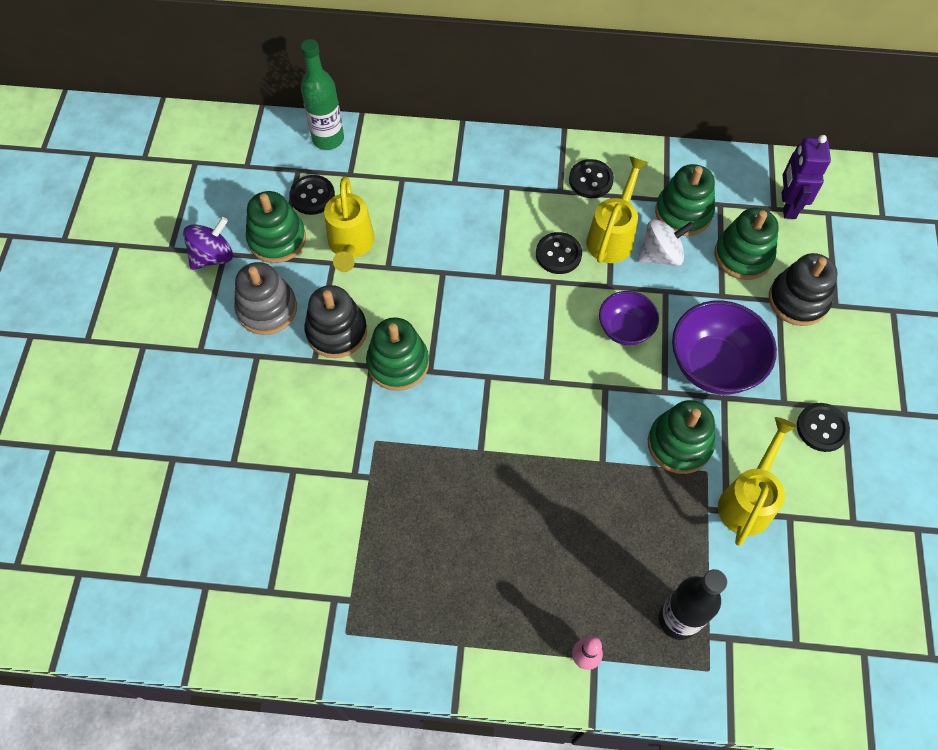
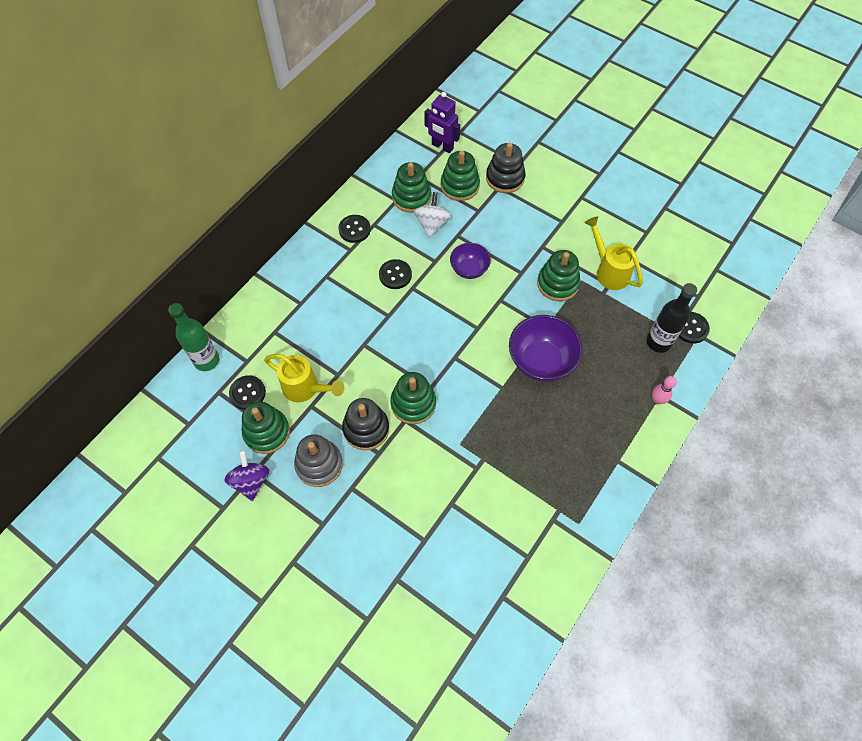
camera: 60 degrees left, 0 degrees up
(613, 235) = (402, 240): yellow watering can -> none
(713, 365) = (520, 240): purple bowl -> purple bowl (541, 361)
(822, 428) = (587, 213): black button -> black button (690, 328)

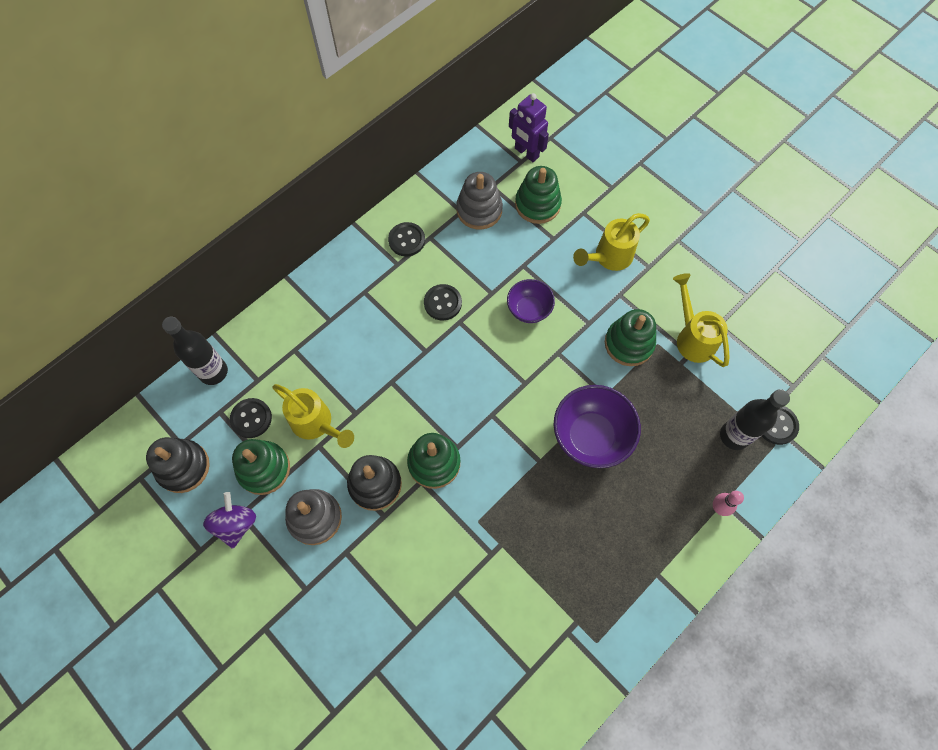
camera: 10 degrees right, 5 degrees up
(207, 360) = (213, 372): green bottle -> black bottle
(411, 197) = (479, 210): green stacking toy -> grey stacking toy
(432, 224) = (496, 247): white spinning top -> none
(505, 178) = (592, 203): black stacking toy -> black stacking toy (183, 467)
(527, 219) = (608, 257): none -> yellow watering can

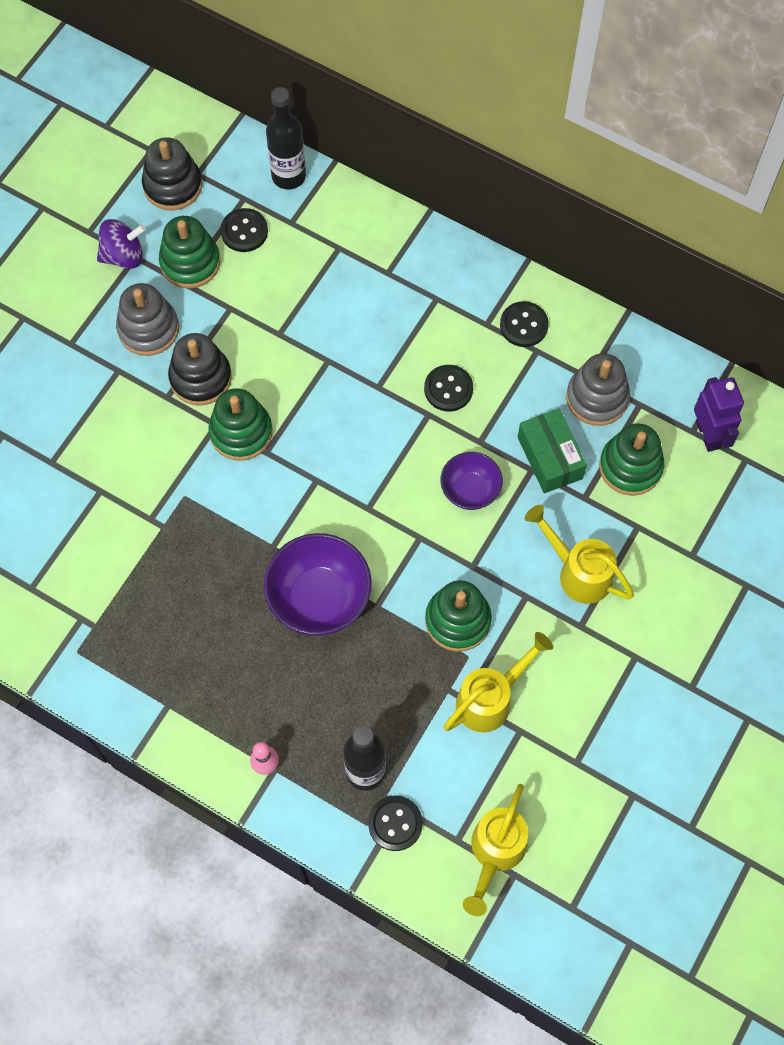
camera: 75 degrees right, 0 degrees up
(316, 424) = (255, 298): yellow watering can -> yellow watering can (494, 853)
(517, 251) = (550, 458): none -> green box
(526, 153) = (708, 434): purple robot -> purple robot turned 135 degrees clockwise

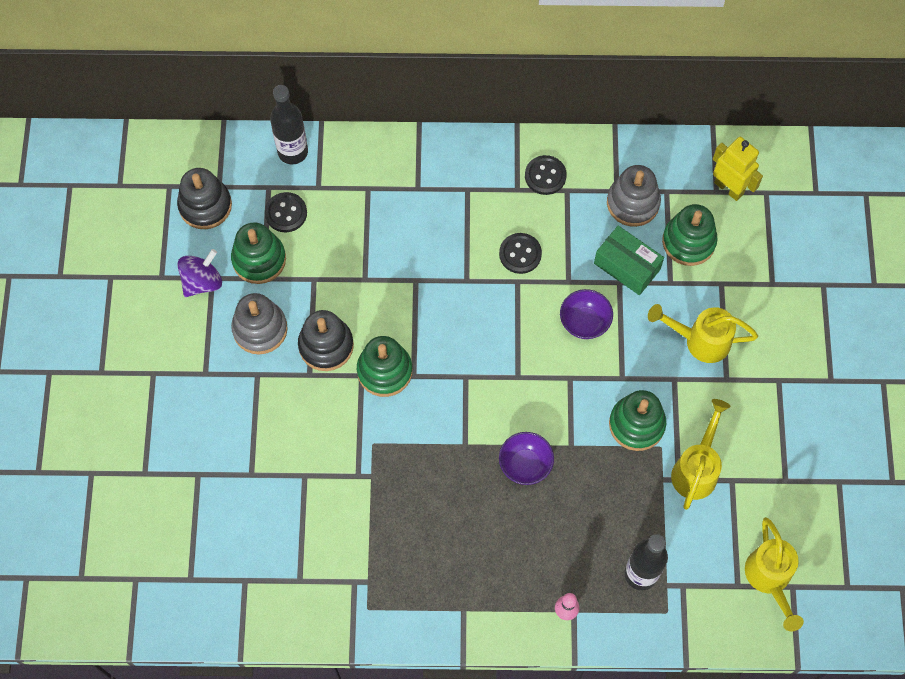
camera: 30 degrees left, 0 degrees up
(319, 598) = (525, 465): purple bowl -> purple bowl, size x0.60
(395, 823) = (686, 599): black button -> none
(708, 434) = (729, 188): purple robot -> yellow robot

